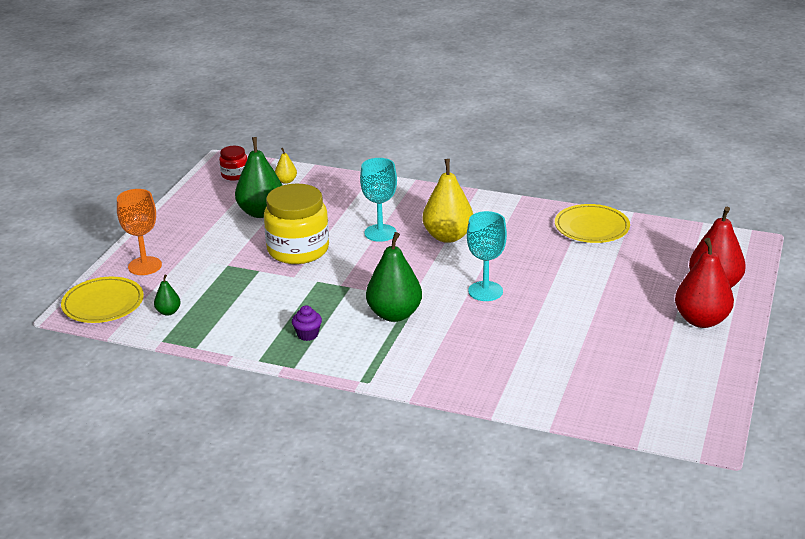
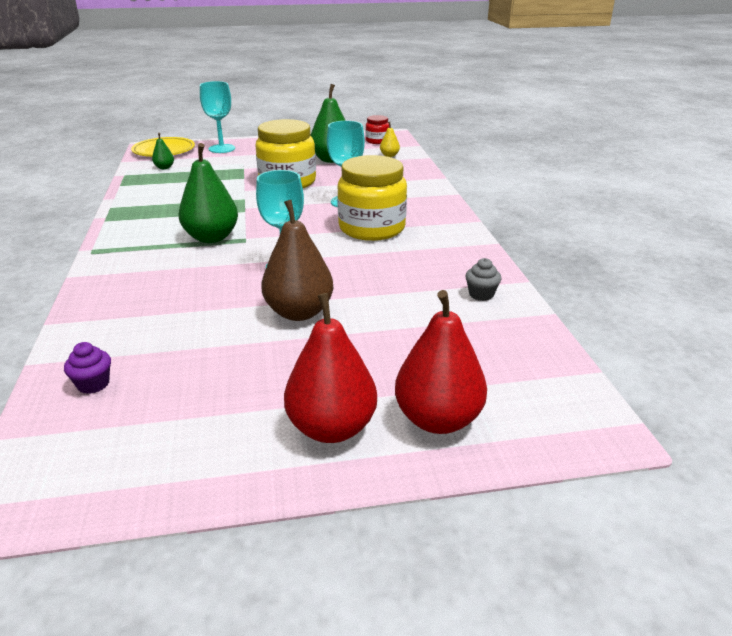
camera: 60 degrees right, 0 degrees up
(145, 266) = (222, 149): orange goblet -> turquoise goblet
(307, 334) = (157, 214): purple cupcake -> purple cupcake (93, 384)
(448, 236) = (372, 228): yellow pear -> yellow jar
(561, 301) = (299, 312): none -> brown pear
(591, 227) = (481, 294): yellow plate -> grey cupcake

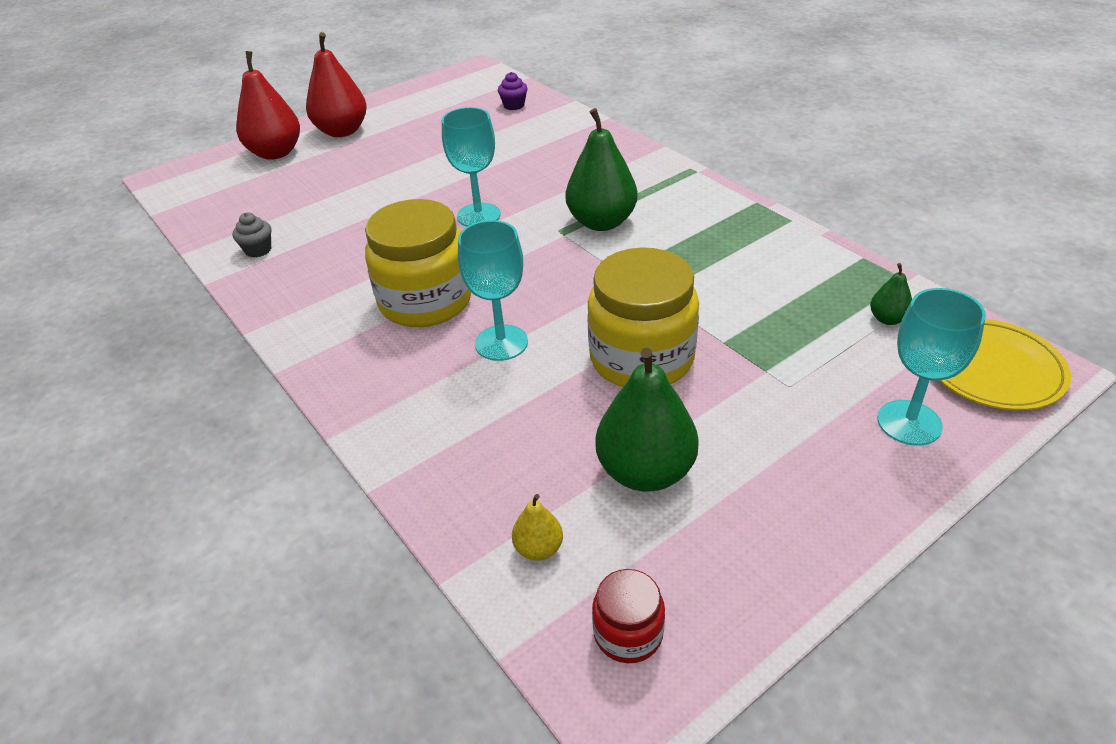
camera: 155 degrees right, 10 degrees up
(299, 312) = (423, 182): brown pear -> none

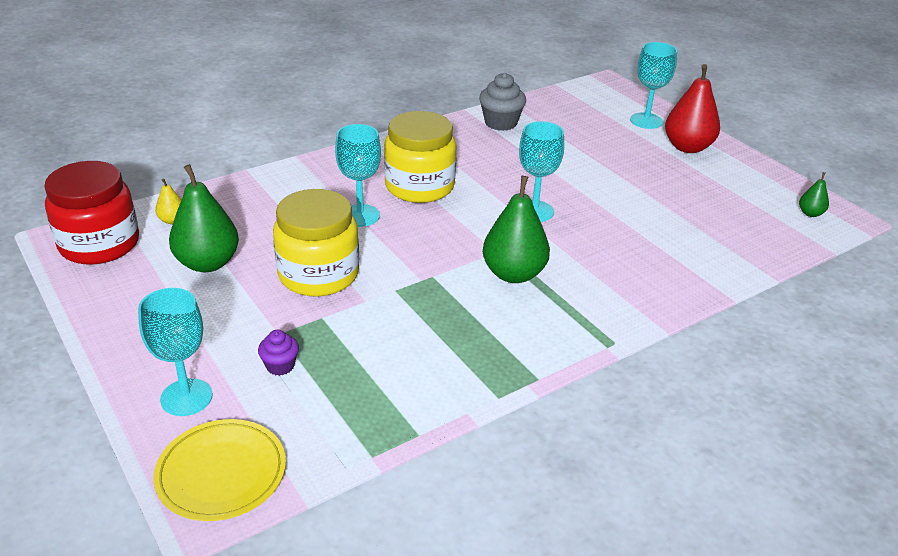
camera: 90 degrees right, 5 degrees down
(258, 250) = (500, 123): grey cupcake -> grey cupcake, size x1.72
(276, 153) = (646, 121): red pear -> turquoise goblet
(514, 105) = (755, 238): purple cupcake -> purple cupcake (280, 366)
(628, 633) = (99, 244): red jar -> red jar, size x2.04
(887, 319) = (315, 423): green pear -> green pear (810, 213)

